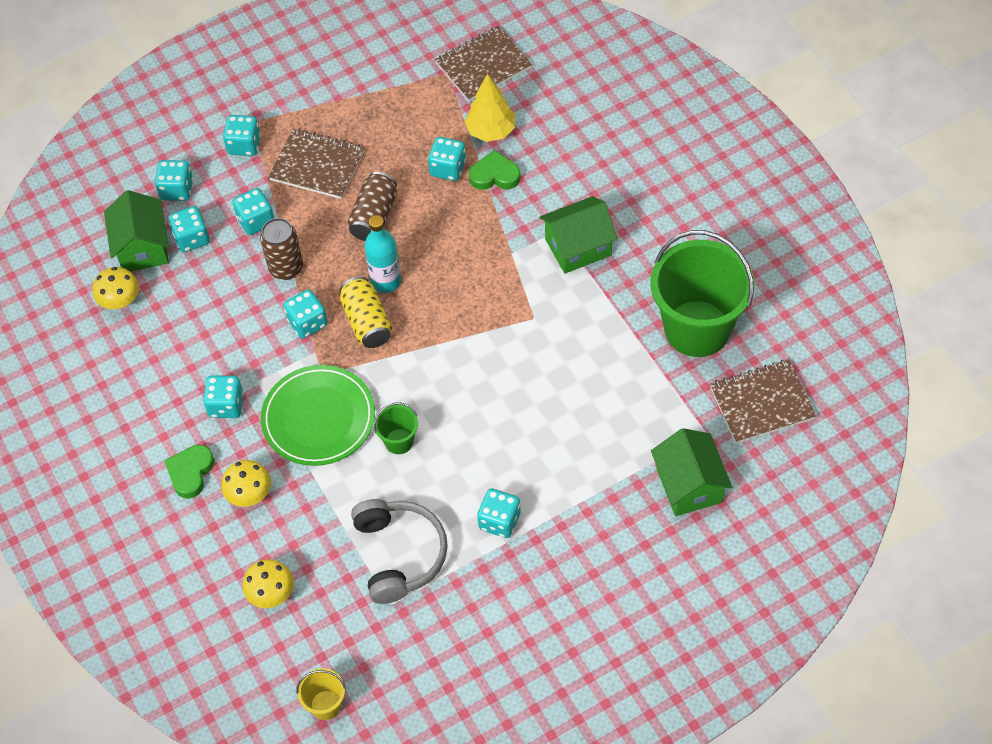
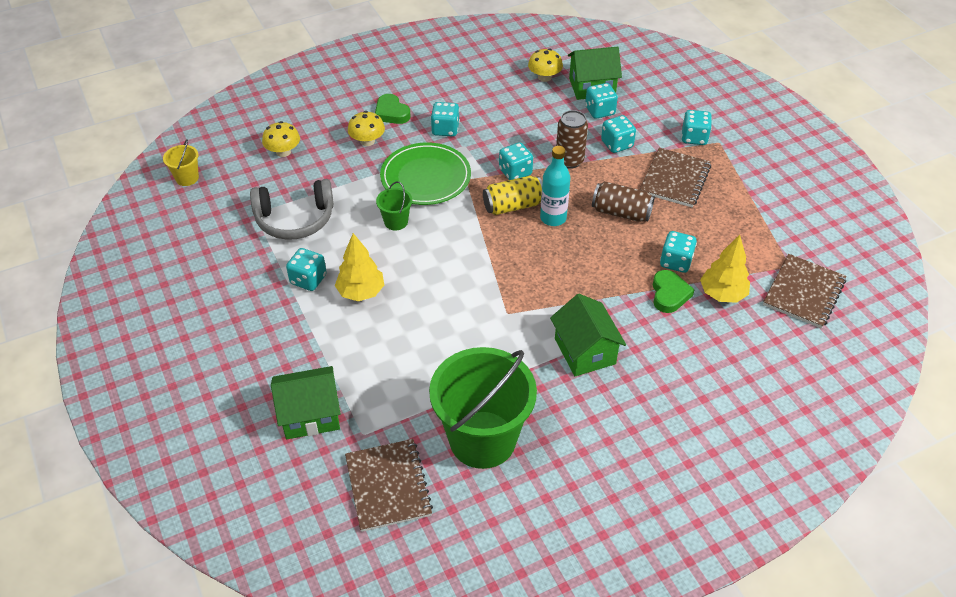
camera: 90 degrees right, 10 degrees down
(177, 190) = (647, 103): turquoise dice -> none
(190, 472) = (391, 113): green heart -> green heart turned 150 degrees counterclockwise
(483, 65) = (803, 292): brown notebook -> brown notebook turned 60 degrees clockwise
(515, 463) = (361, 292): none -> yellow tree

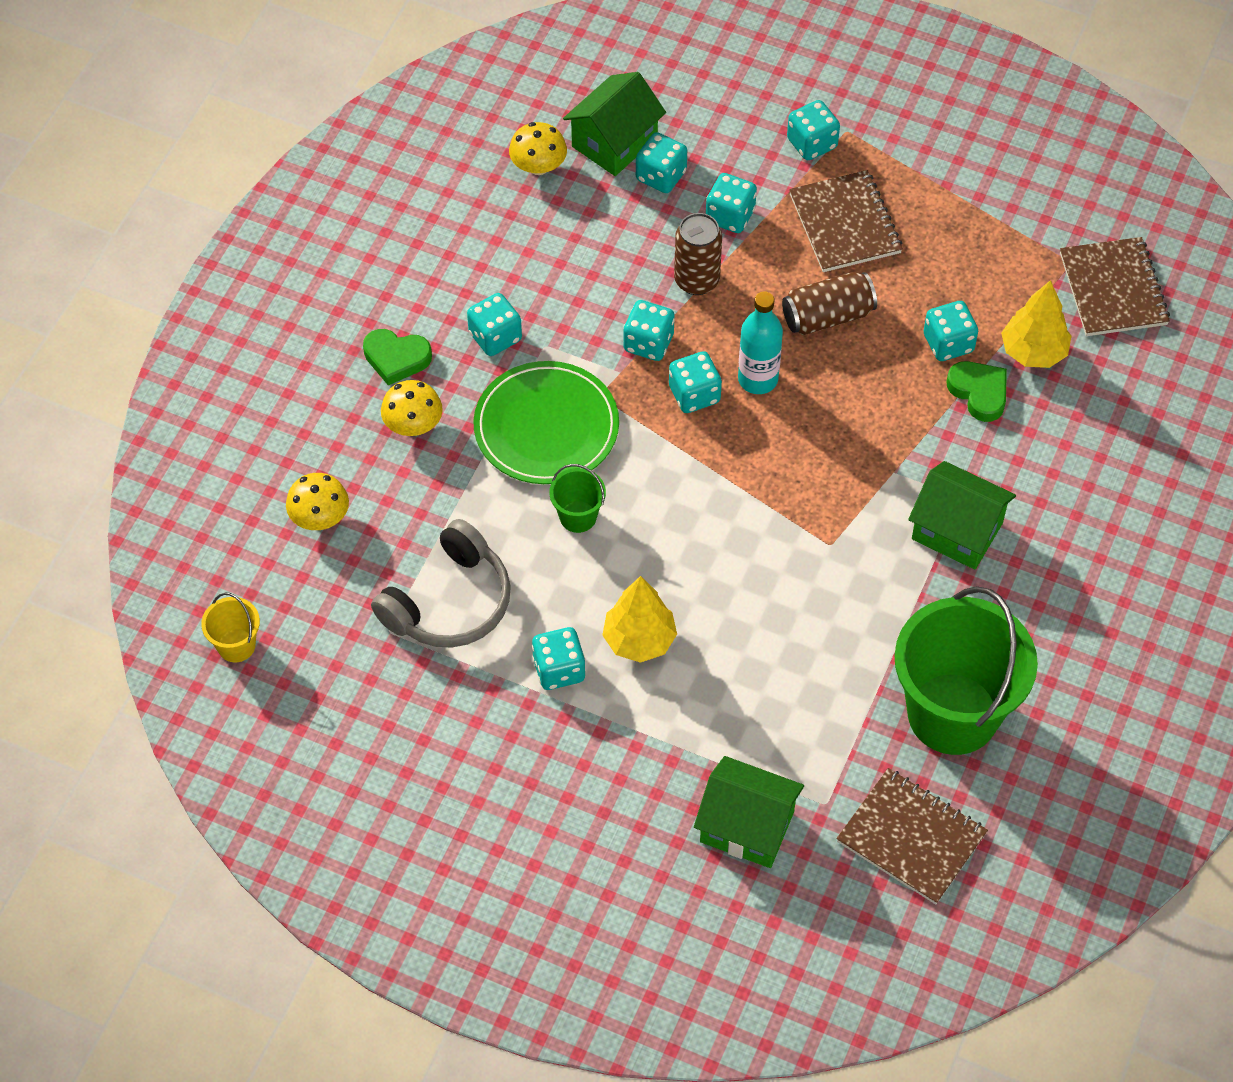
camera: 40 degrees left, 10 degrees up
(310, 415) = (747, 827): green house -> green house turned 75 degrees clockwise
(513, 206) = (694, 394): yellow can -> turquoise dice

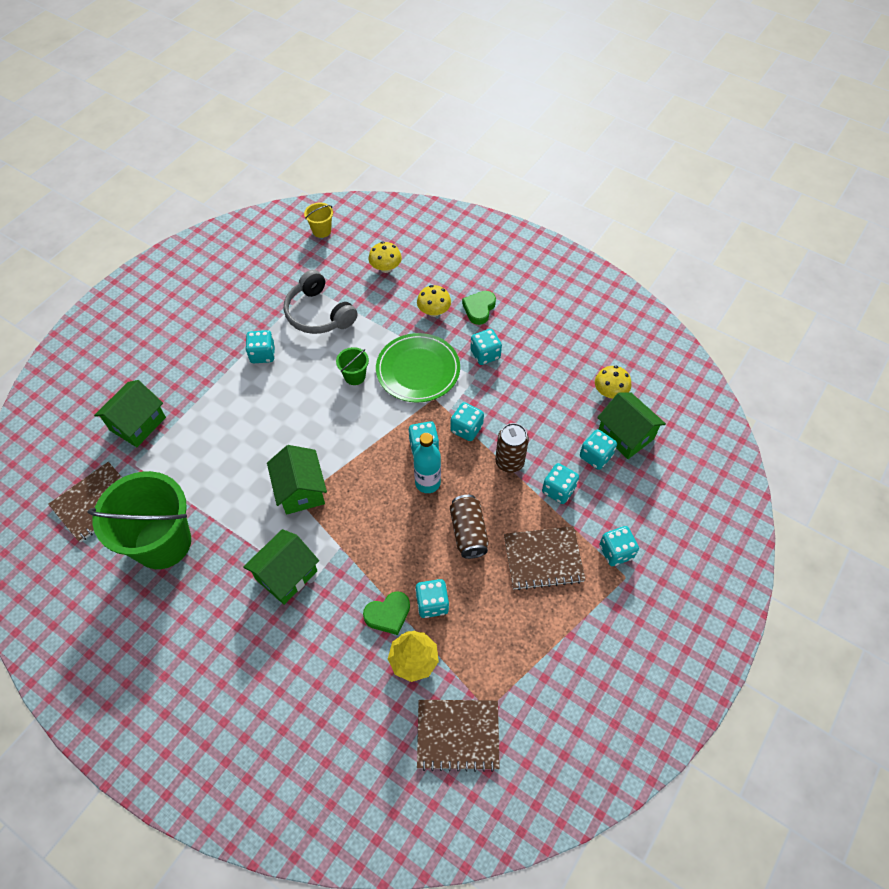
camera: 100 degrees right, 0 degrees up
(639, 640) = (267, 393): yellow tree -> none
(813, 545) = (301, 490): none -> green house

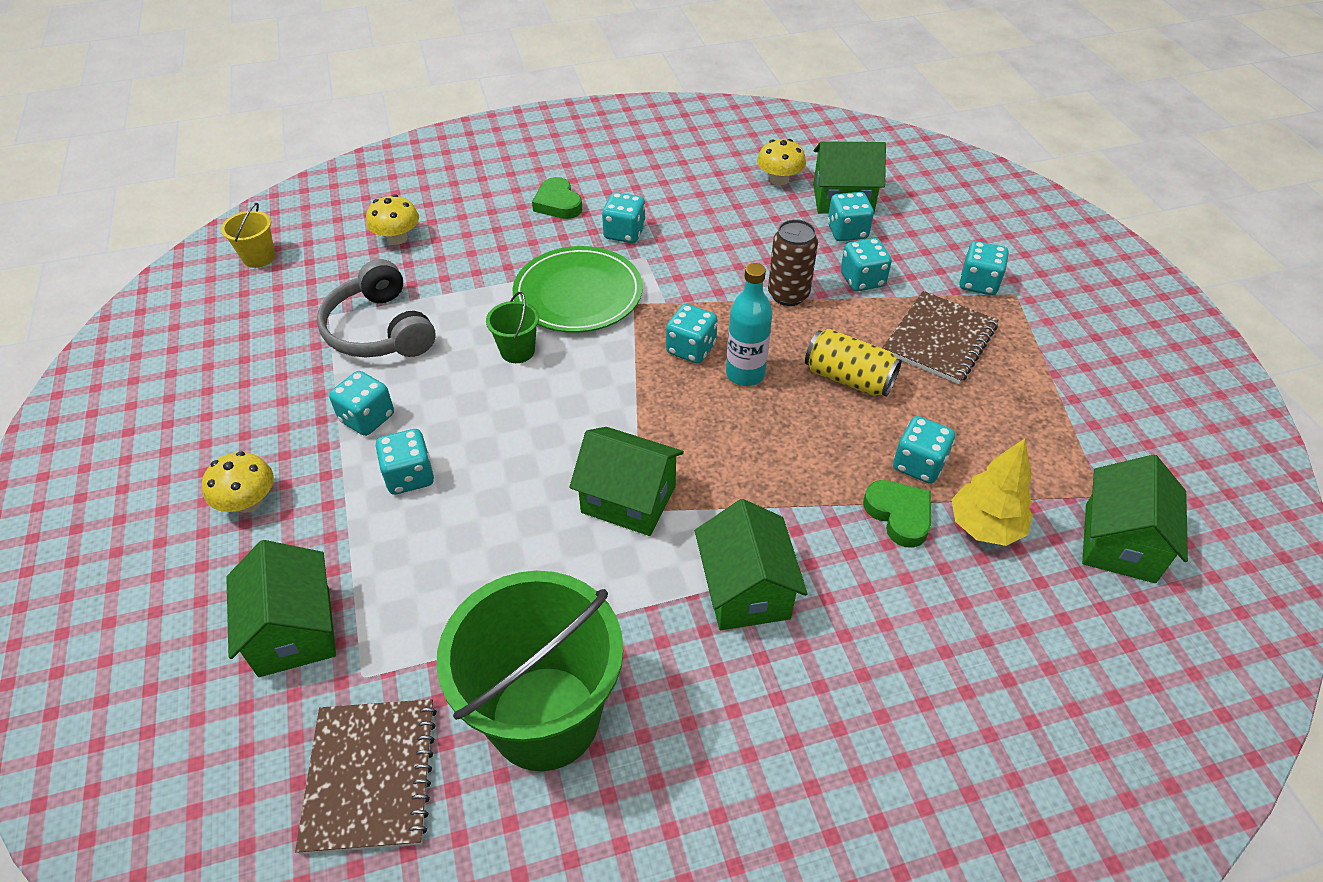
camera: 50 degrees left, 10 degrees down
(319, 313) = (380, 330): grey headphones -> grey headphones turned 60 degrees clockwise
(388, 614) = (899, 515): green heart -> green heart turned 45 degrees counterclockwise
(434, 311) = (513, 237): yellow mushroom -> yellow mushroom (248, 502)
(458, 735) = (1119, 543): brown notebook -> green house
(466, 429) = (706, 302): turquoise dice -> turquoise dice (409, 476)
(468, 532) = (848, 378): brown can -> yellow can

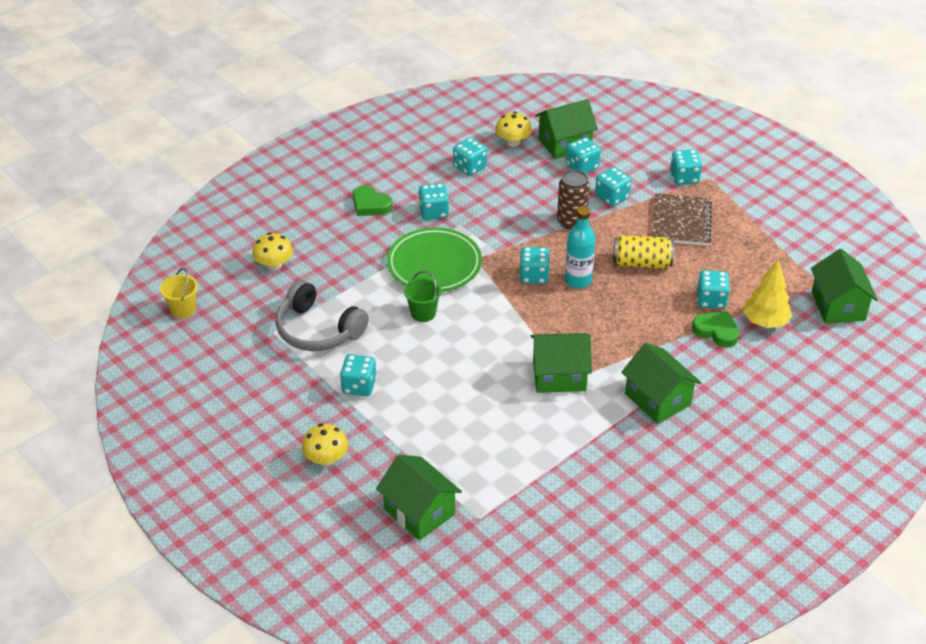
camera: 25 degrees left, 5 degrees down
(370, 776) = (523, 558): brown notebook -> none
(409, 476) = (416, 409): turquoise dice -> turquoise dice (469, 167)
(545, 717) = (594, 498): green bucket -> none

